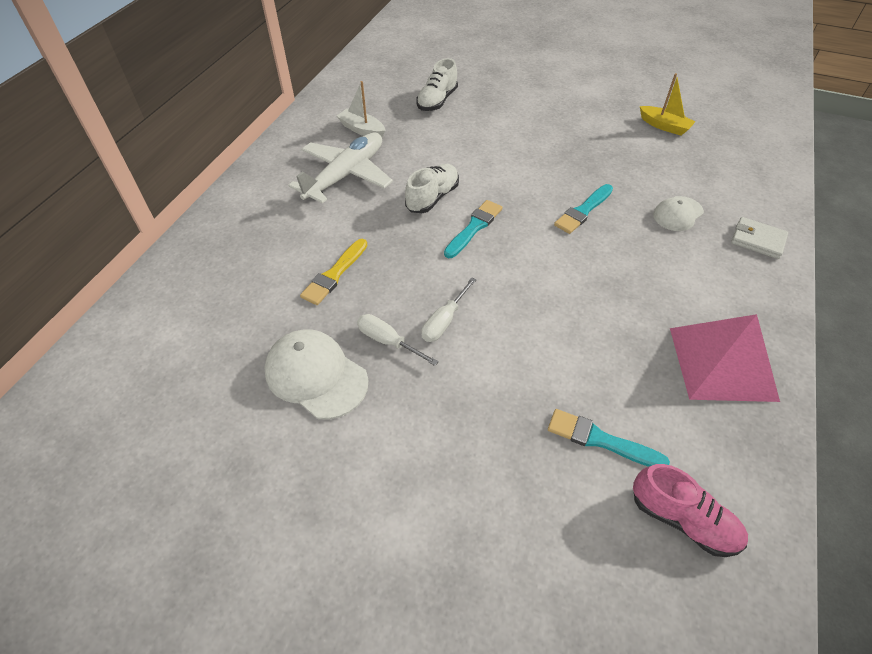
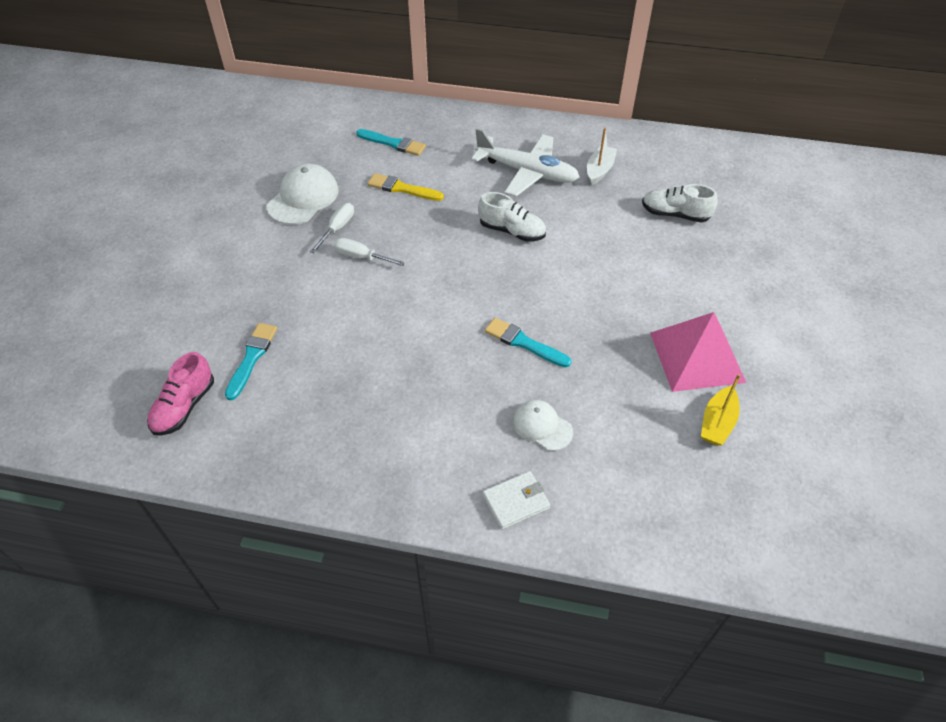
camera: 80 degrees right, 0 degrees up
(474, 227) = (477, 263): turquoise brush -> turquoise brush (393, 143)
(722, 363) = (333, 447): pink pyramid -> pink pyramid (696, 357)
(757, 240) = (516, 502): white wallet -> white wallet turned 45 degrees clockwise

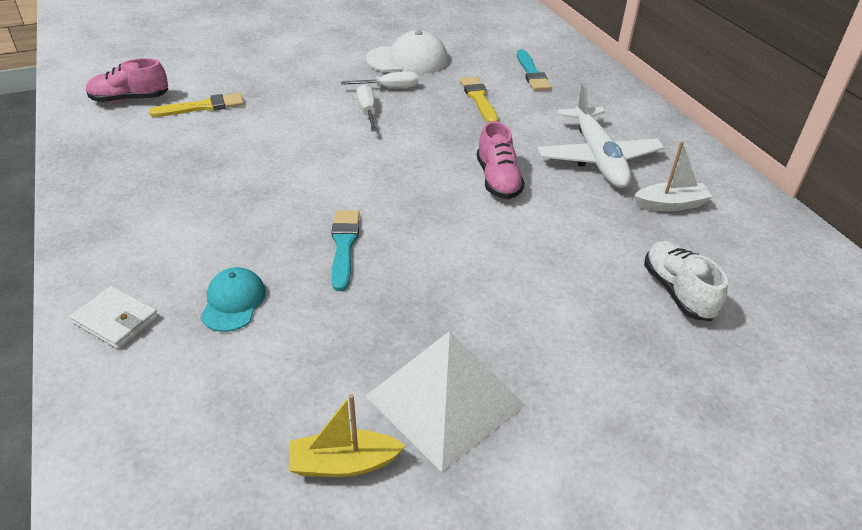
camera: 55 degrees right, 10 degrees down
(252, 357) = (202, 107): turquoise brush -> yellow brush
(512, 231) = (498, 180): white shoe -> pink shoe
(542, 426) = (233, 302): white cap -> turquoise cap
(696, 357) = (445, 400): pink pyramid -> white pyramid

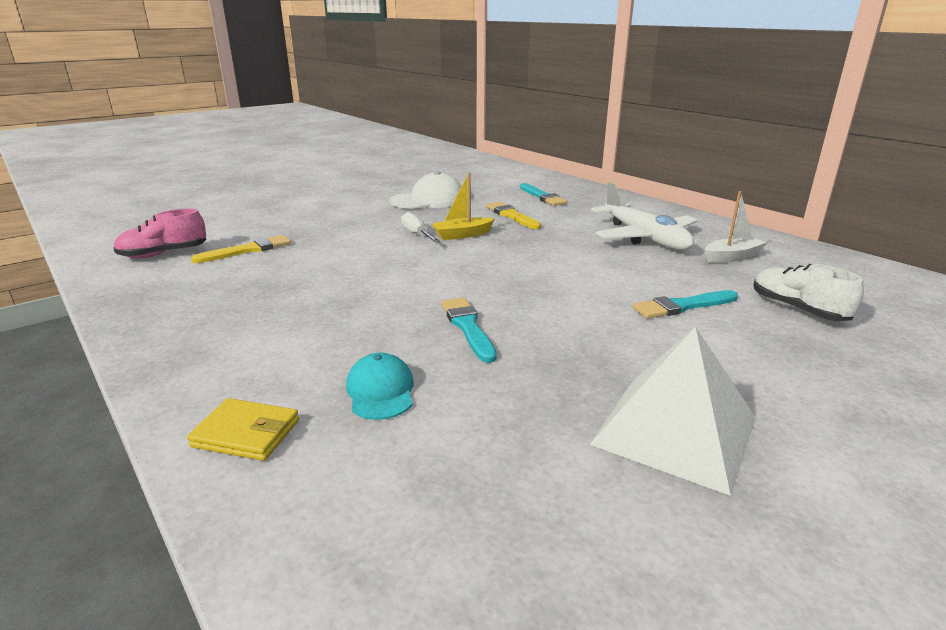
camera: 15 degrees left, 15 degrees down
(116, 320) = (246, 433): white wallet -> yellow wallet
(343, 463) = (618, 513): yellow boat -> yellow boat (462, 235)
(389, 88) = (425, 218): white screwdriver -> none
(498, 180) = (574, 262): pink shoe -> none
(562, 262) = (682, 306): none -> turquoise brush

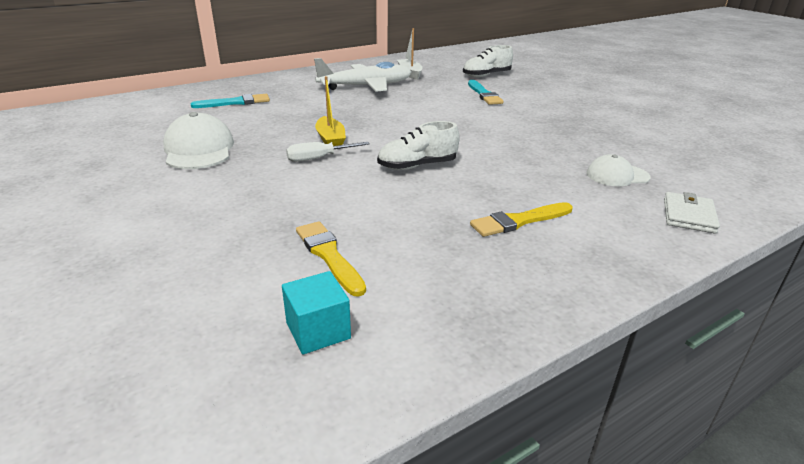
camera: 85 degrees left, 5 degrees up
(163, 254) = (318, 331): pink shoe -> turquoise cube
(246, 433) = (688, 216): yellow wallet -> white wallet
(380, 391) = (617, 175): turquoise cap -> white cap
(403, 271) = (417, 166): none -> white shoe
(467, 327) = (522, 148): turquoise brush -> none
(511, 215) = (285, 118): yellow brush -> yellow brush (519, 221)
(674, 430) = (615, 115): white pyramid -> none

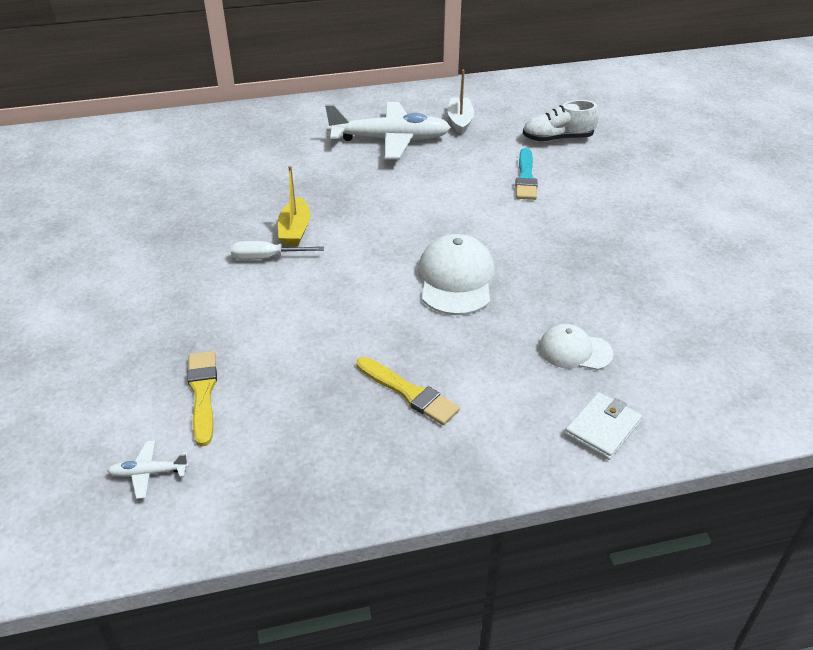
camera: 20 degrees right, 10 degrees up
(199, 149) = (158, 222): white cap -> white cap (456, 279)
(235, 102) = (229, 148): turquoise brush -> none
(318, 331) = (149, 473): turquoise cube -> white plane
(417, 166) = (360, 290): white shoe -> none
(519, 221) = (409, 393): yellow brush -> yellow brush turned 135 degrees counterclockwise

